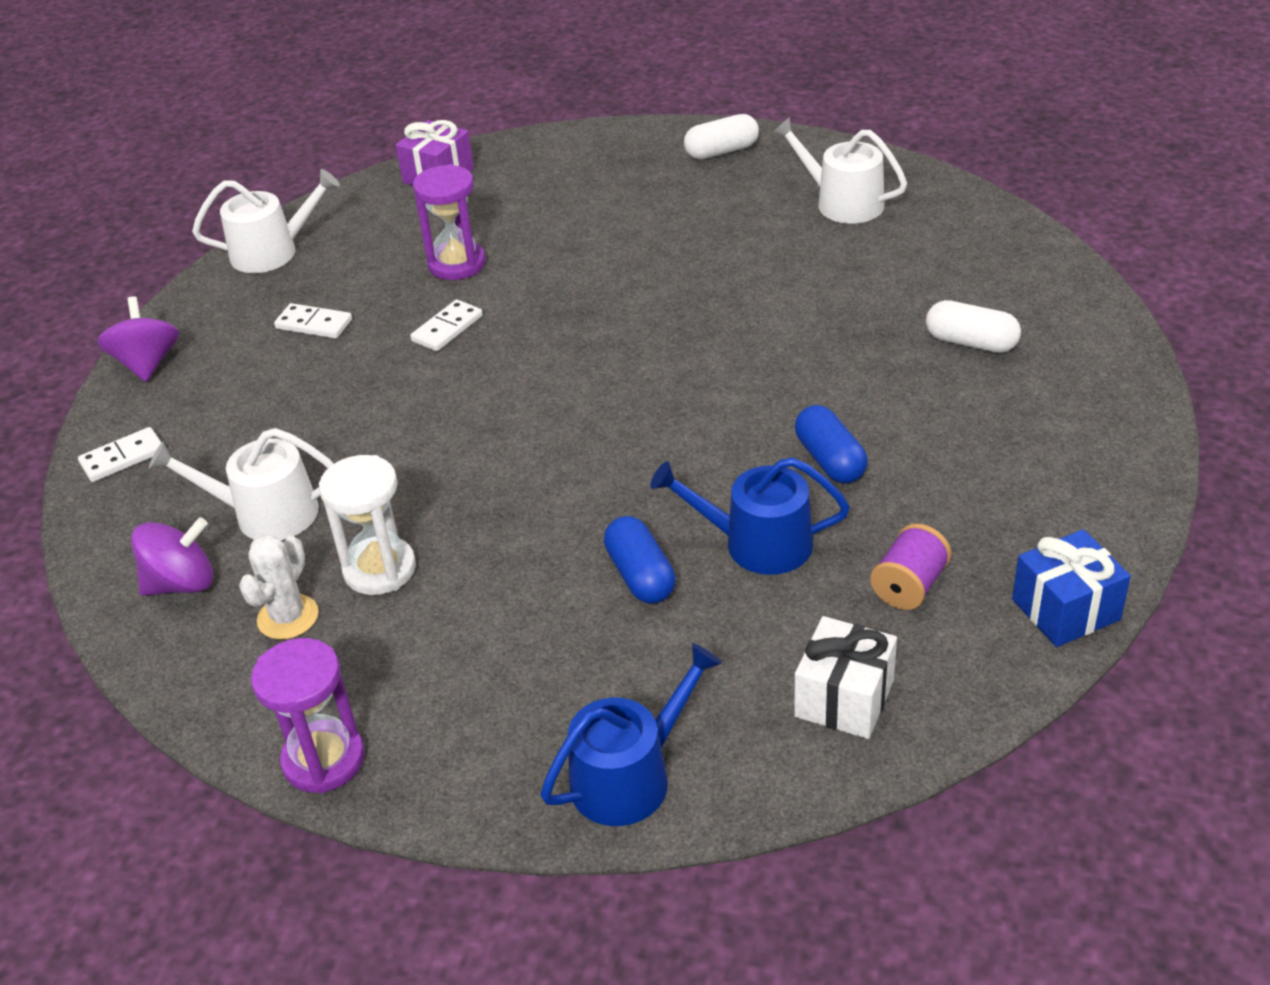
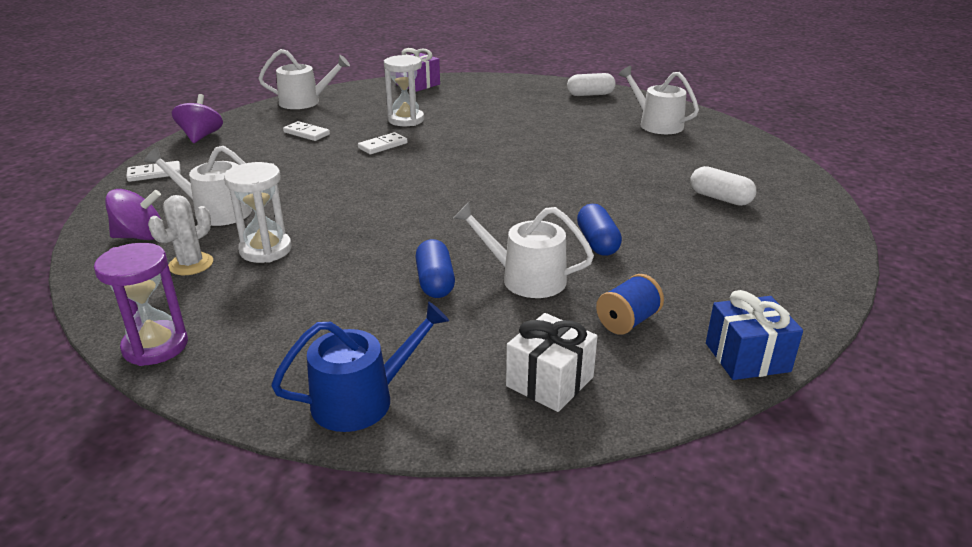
camera: 10 degrees right, 10 degrees down
(457, 264) = (406, 120): purple hourglass -> white hourglass
(757, 543) = (525, 278): blue watering can -> white watering can
(909, 586) = (627, 321): purple spool -> blue spool

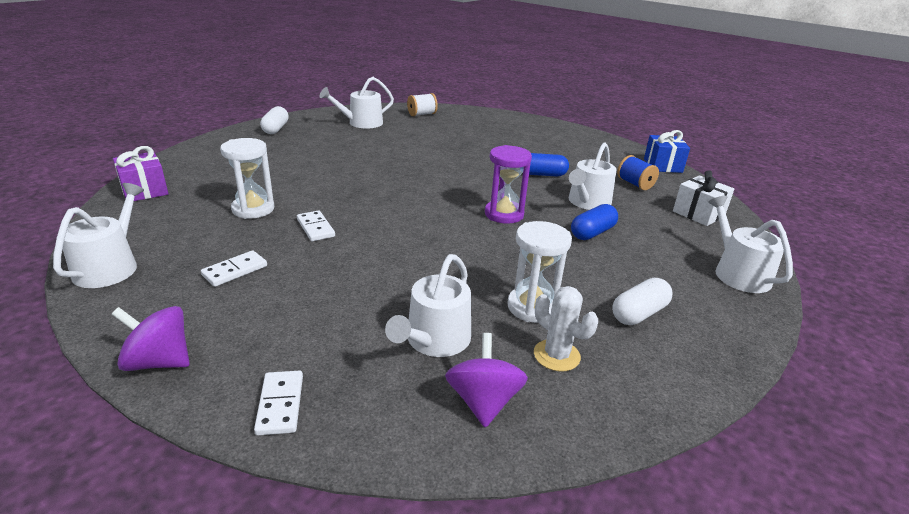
camera: 80 degrees left, 0 degrees up
(155, 346) = (704, 371): purple hourglass -> purple hourglass (504, 214)
(362, 400) = (737, 273): blue watering can -> white watering can
(435, 282) = (592, 233): blue capsule -> blue capsule turned 45 degrees counterclockwise
(720, 198) = (491, 133): white capsule -> white capsule (639, 313)
(736, 149) = (422, 114): none -> white spool

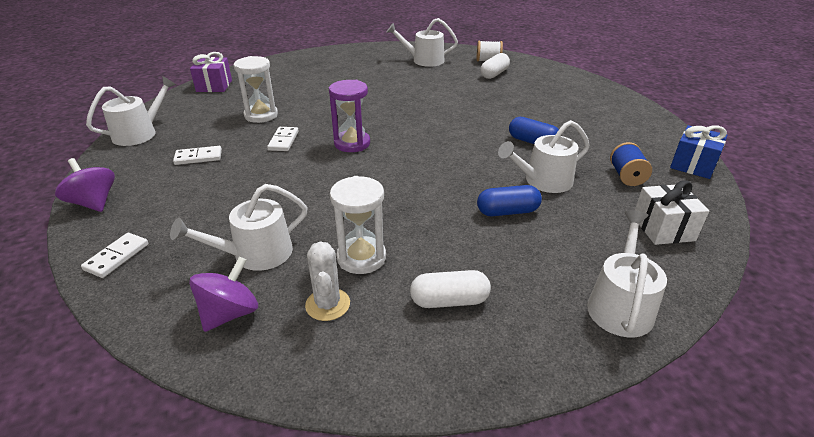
camera: 35 degrees right, 5 degrees up
(275, 129) = (351, 54): white capsule -> white capsule (494, 74)
(504, 214) = (444, 170): purple hourglass -> purple hourglass (352, 143)

